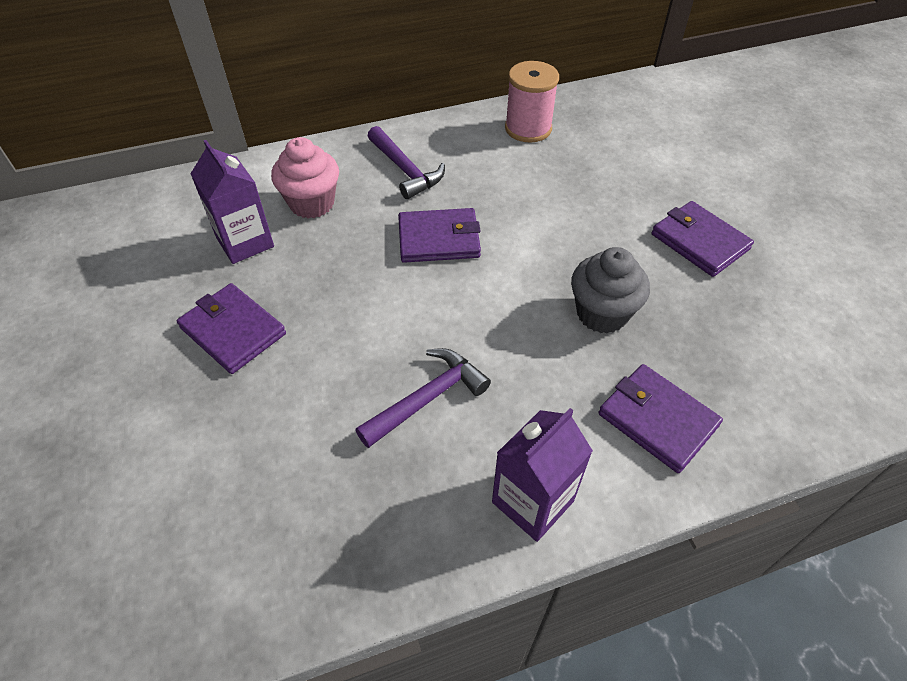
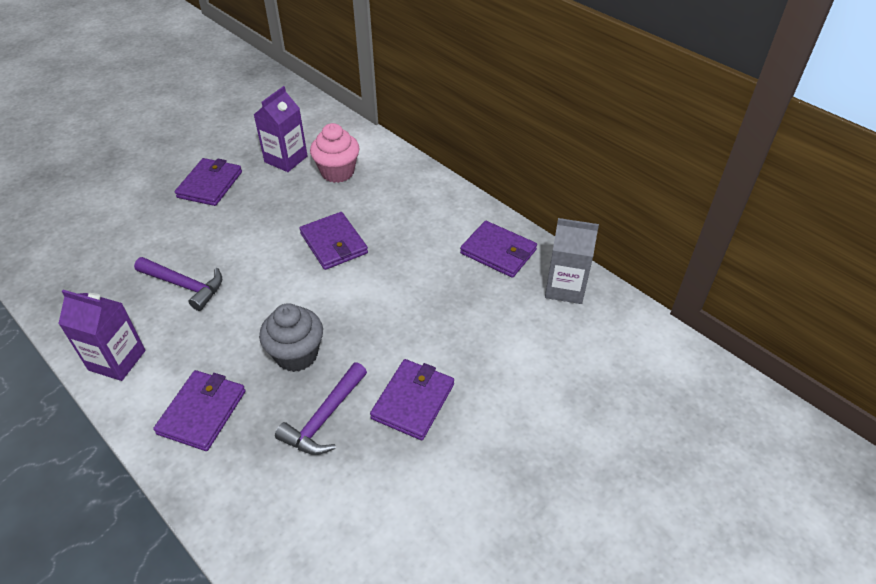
camera: 65 degrees right, 5 degrees down
(405, 170) = (399, 202): purple hammer -> purple hammer (324, 418)
(528, 128) = (498, 251): pink spool -> purple wallet
(598, 106) = (565, 288): none -> grey carton

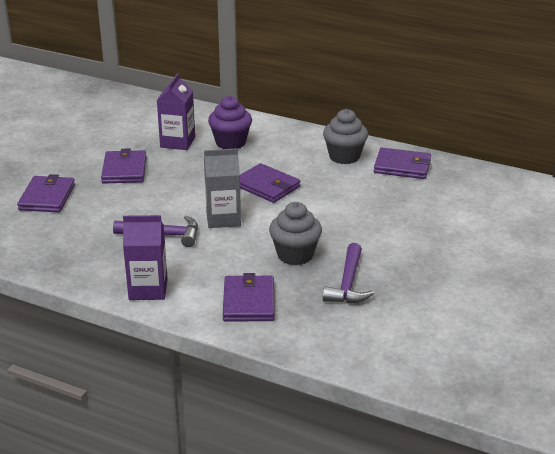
camera: 20 degrees left, 15 degrees down
(337, 172) = (230, 142): pink cupcake -> purple cupcake
(413, 401) = (406, 260): purple wallet -> purple wallet (47, 197)
(443, 221) = (344, 156): none -> grey cupcake
(565, 288) = (468, 177): grey carton -> grey carton (223, 218)

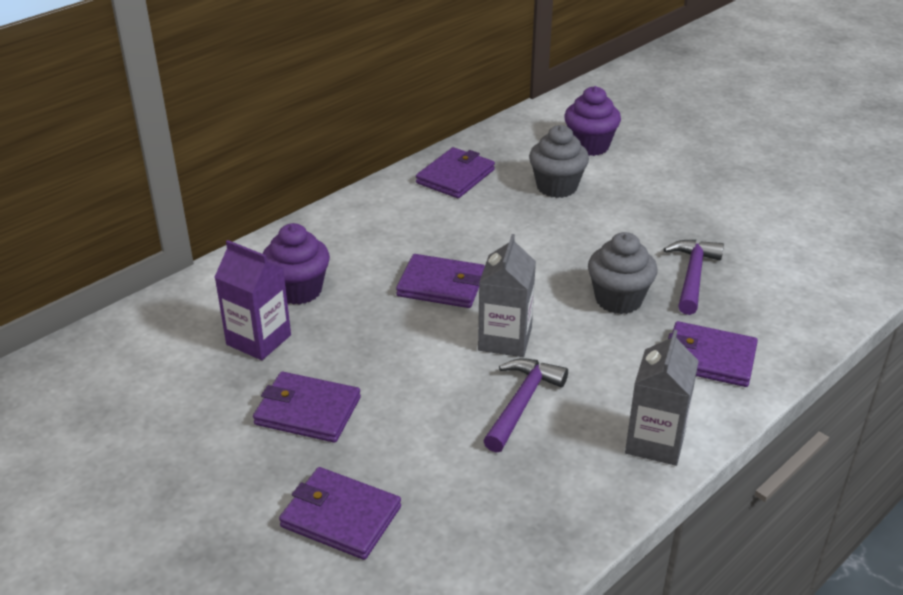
camera: 70 degrees left, 5 degrees up
(148, 289) = (655, 442): purple carton -> grey carton
(267, 186) = (441, 285): purple wallet -> purple wallet turned 45 degrees clockwise
(344, 156) = (404, 209): grey cupcake -> grey cupcake (556, 187)
(348, 283) = (693, 276): purple hammer -> purple hammer turned 105 degrees counterclockwise
(500, 213) = (590, 146): none -> purple cupcake

